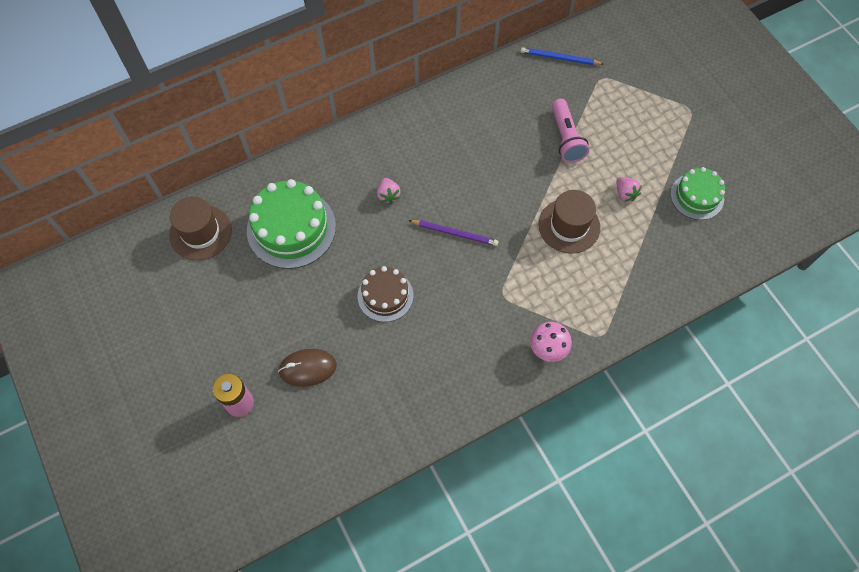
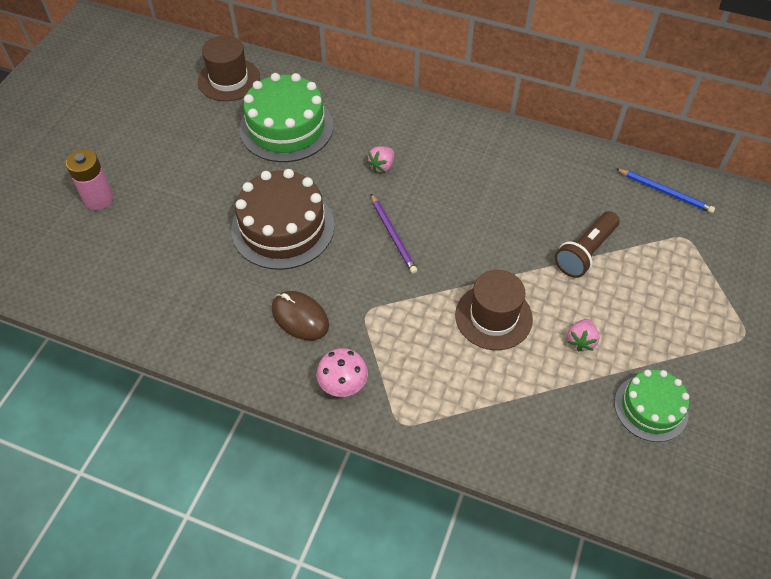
camera: 50 degrees right, 10 degrees down
(307, 368) = (167, 221): brown mouse -> brown mouse (300, 317)
(385, 295) = (283, 227): brown cake -> brown cake, size x1.65
(560, 58) = (664, 192): blue pencil -> blue pencil turned 150 degrees clockwise
(566, 138) = (585, 252): pink flashlight -> brown flashlight

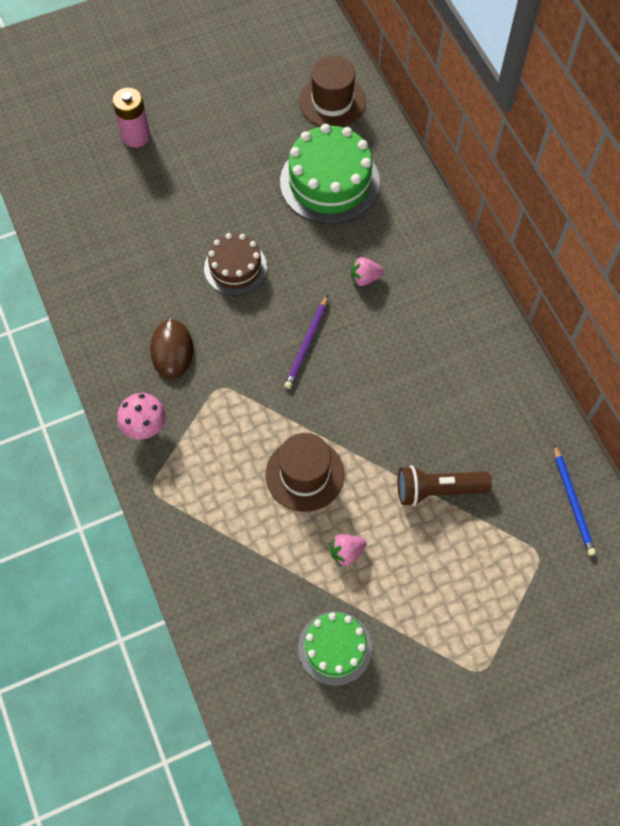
camera: 45 degrees right, 10 degrees up
(283, 227) = (235, 268): brown cake -> brown cake, size x0.61

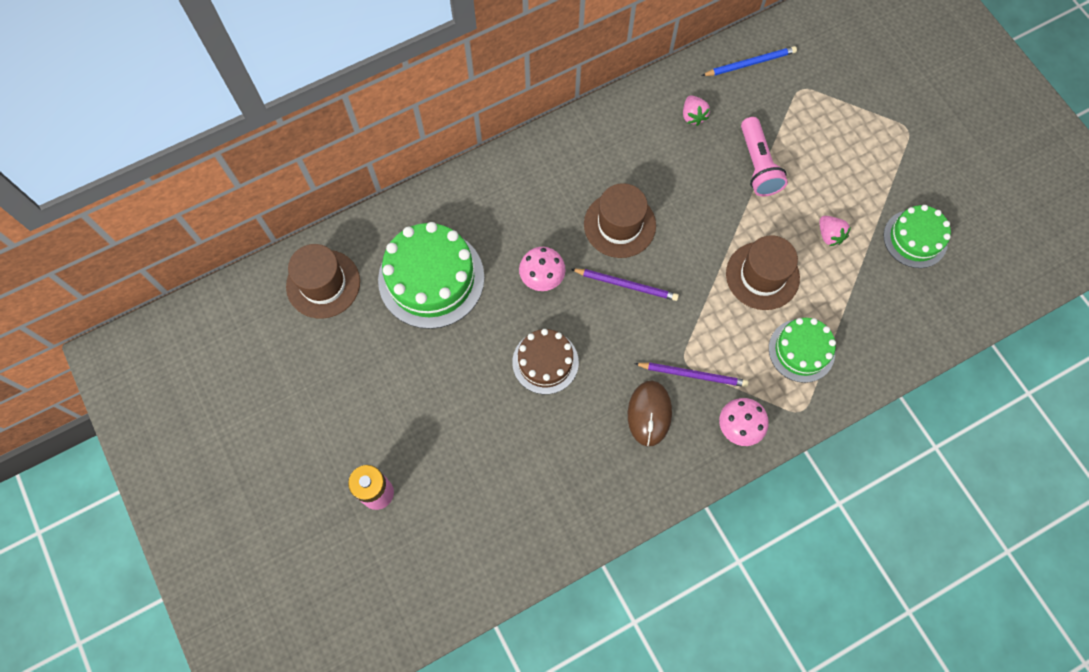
camera: 95 degrees left, 5 degrees up
(172, 350) = (649, 413): brown mouse -> brown mouse turned 75 degrees counterclockwise
(205, 393) = (692, 375): none -> purple pencil
(217, 500) = (801, 350): none -> green cake
(320, 271) = (542, 279): none -> pink mushroom
(365, 278) = (546, 237): pink strawberry -> pink strawberry (693, 116)
(374, 345) = (619, 225): none -> brown hat
(438, 490) = (758, 165): brown flashlight -> pink flashlight

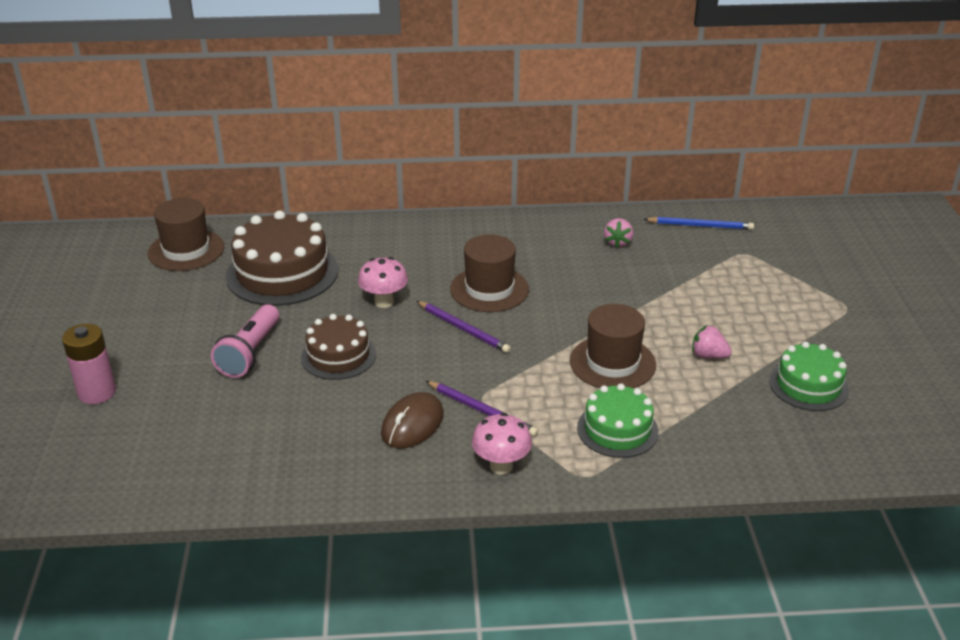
camera: 25 degrees right, 35 degrees down
(431, 278) = (282, 273): green cake -> brown cake
(758, 165) = (662, 289): pink flashlight -> pink flashlight (250, 353)
(829, 235) = (708, 356): pink strawberry -> pink strawberry turned 120 degrees clockwise

